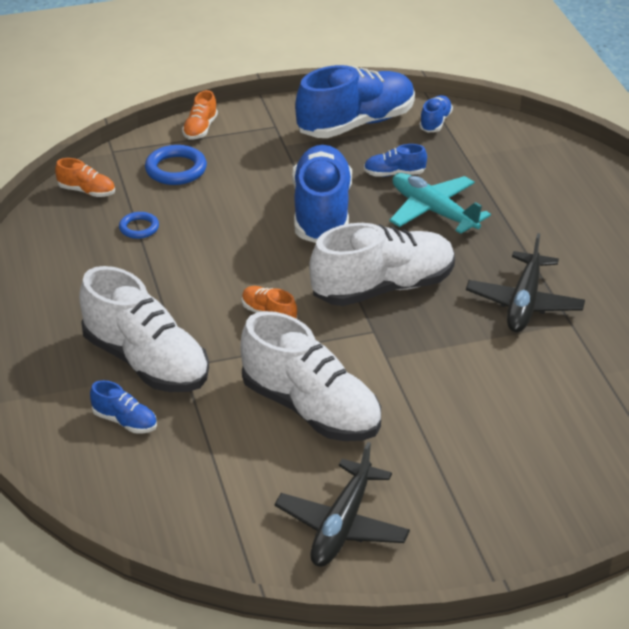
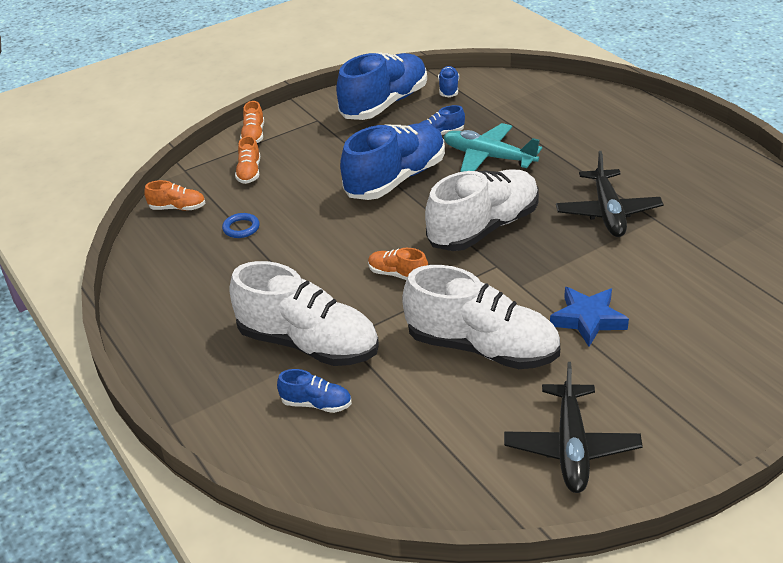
camera: 15 degrees left, 0 degrees up
(176, 169) = (249, 172): blue ring -> orange shoe
(321, 213) = (396, 179): blue shoe -> blue shoe turned 60 degrees clockwise
(433, 409) = (588, 320): none -> blue star

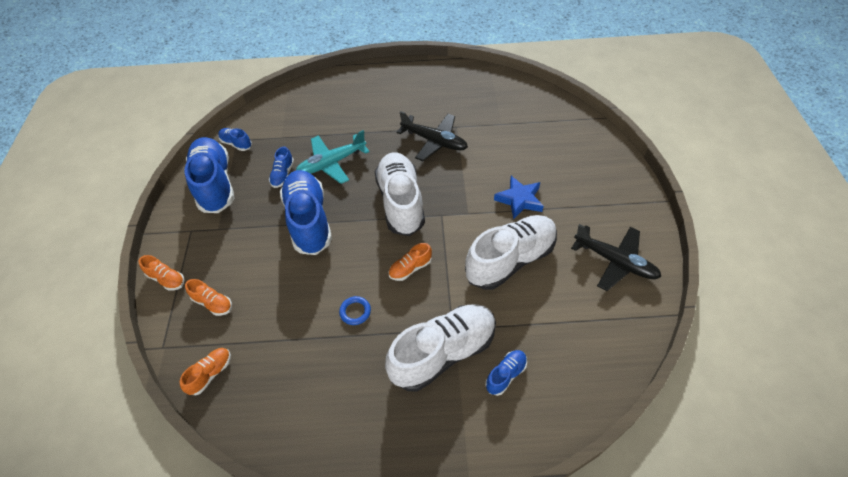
camera: 60 degrees left, 15 degrees up
(241, 228) = (278, 339): blue ring -> blue ring (355, 312)

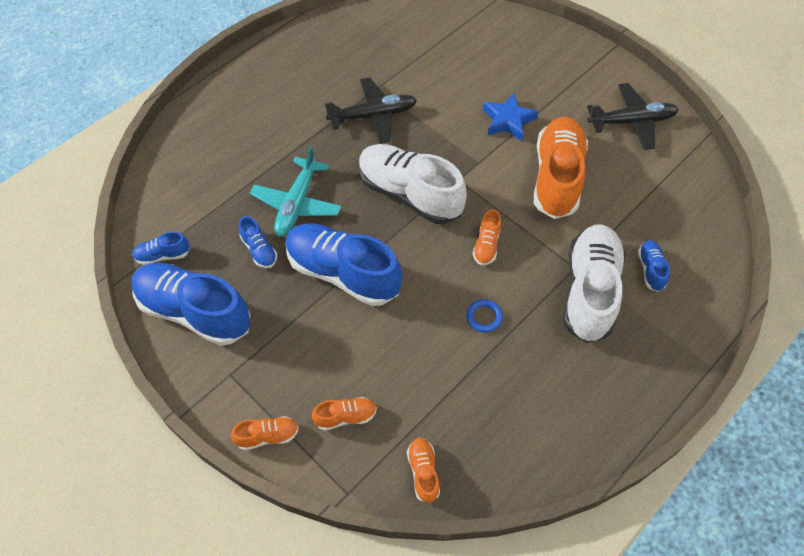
camera: 45 degrees left, 5 degrees up
(510, 260) = (557, 178): white shoe -> orange shoe

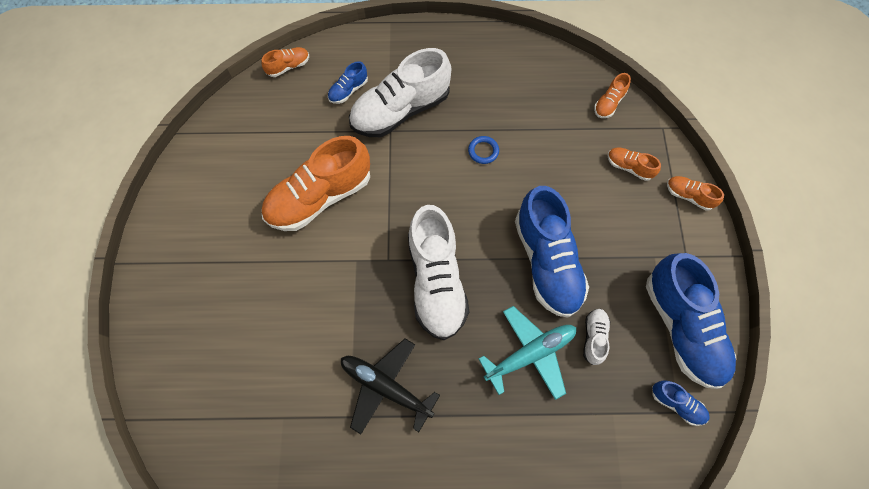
camera: 135 degrees left, 10 degrees up
(259, 250) = (594, 337): blue shoe -> white shoe
(486, 245) = (427, 193): orange shoe -> orange shoe (288, 66)
(508, 120) = (290, 275): blue star -> none
(632, 122) = (211, 189): black plane -> none

